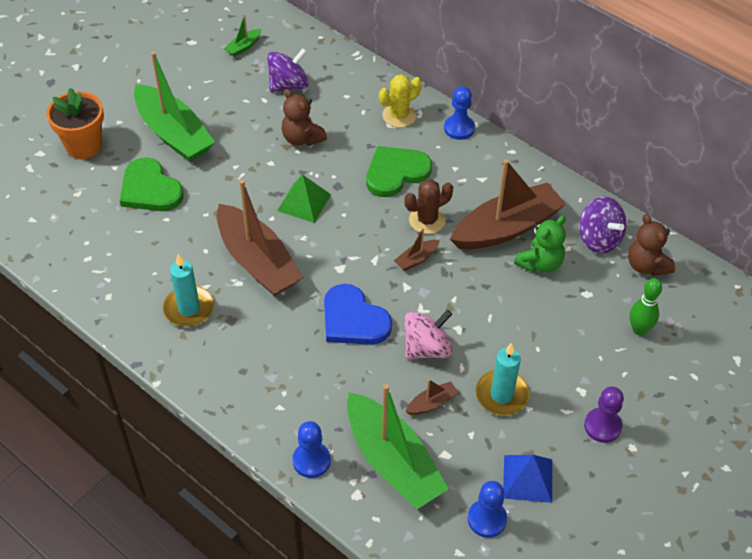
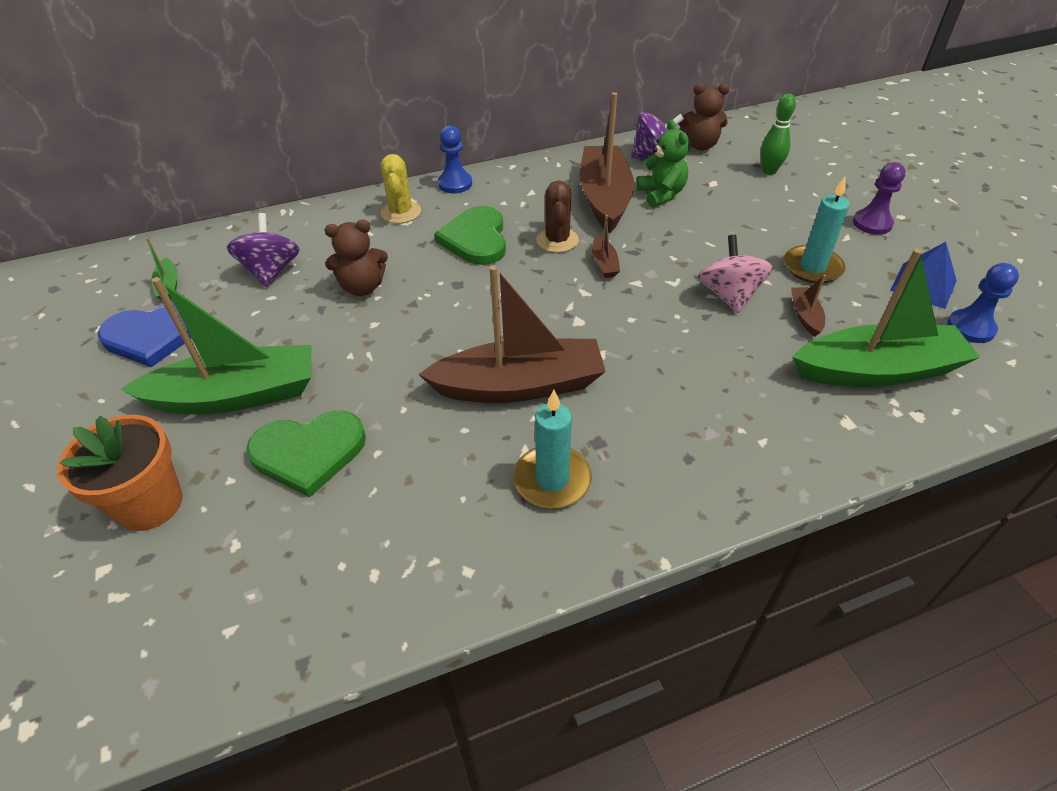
camera: 60 degrees left, 5 degrees down
(304, 202) = (459, 317): green pyramid -> none
(311, 460) = (857, 439): blue pawn -> none
(353, 319) = (660, 335): blue heart -> blue heart (154, 335)

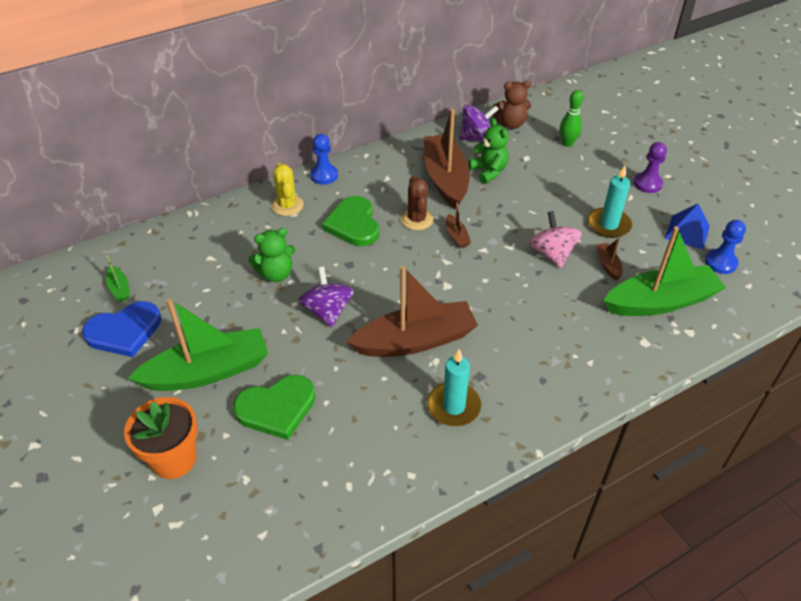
camera: 10 degrees left, 0 degrees up
(271, 271) = (199, 267): purple spinning top -> purple spinning top (327, 311)
(362, 287) = (276, 274): brown teddy bear -> green teddy bear

